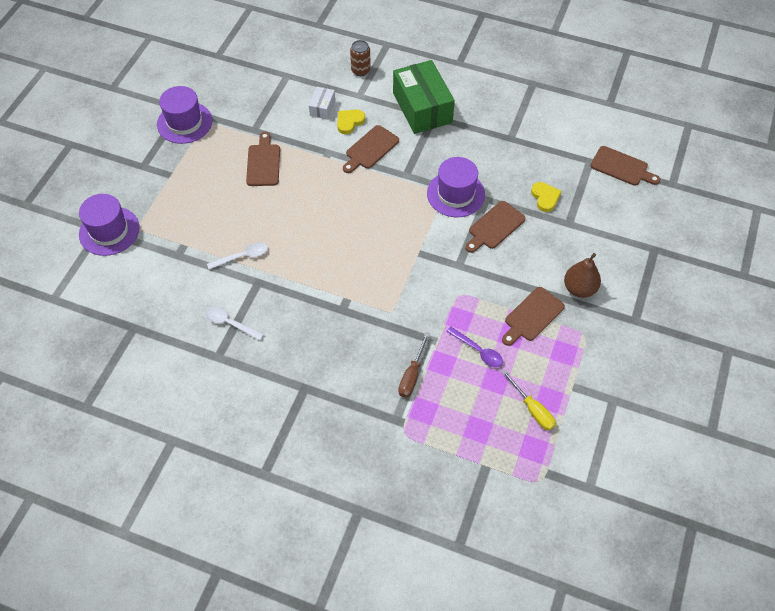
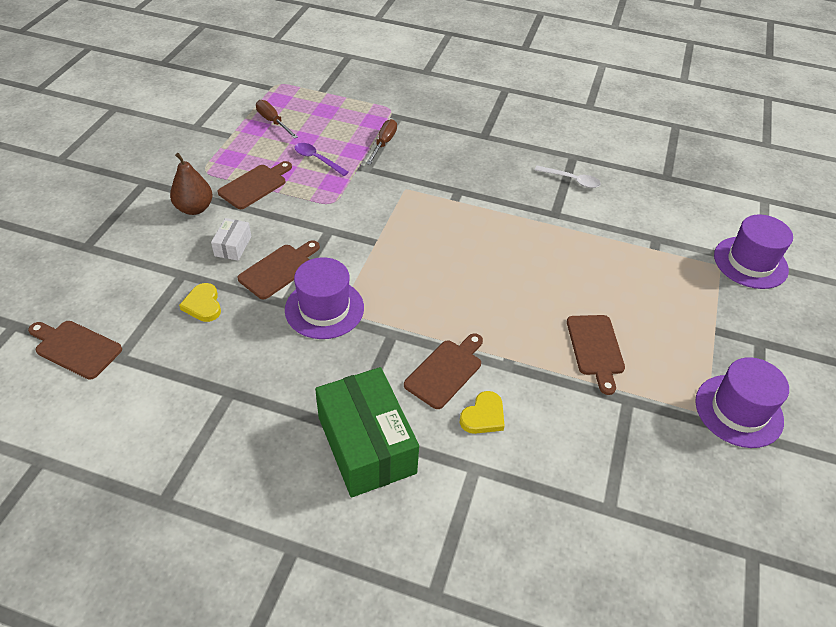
camera: 175 degrees right, 10 degrees down
(242, 256) = (581, 237): white spoon -> none
(322, 108) = (531, 442): white box -> white box (233, 246)
(360, 70) = (478, 524): brown can -> none
(532, 409) = (273, 122): yellow screwdriver -> brown screwdriver

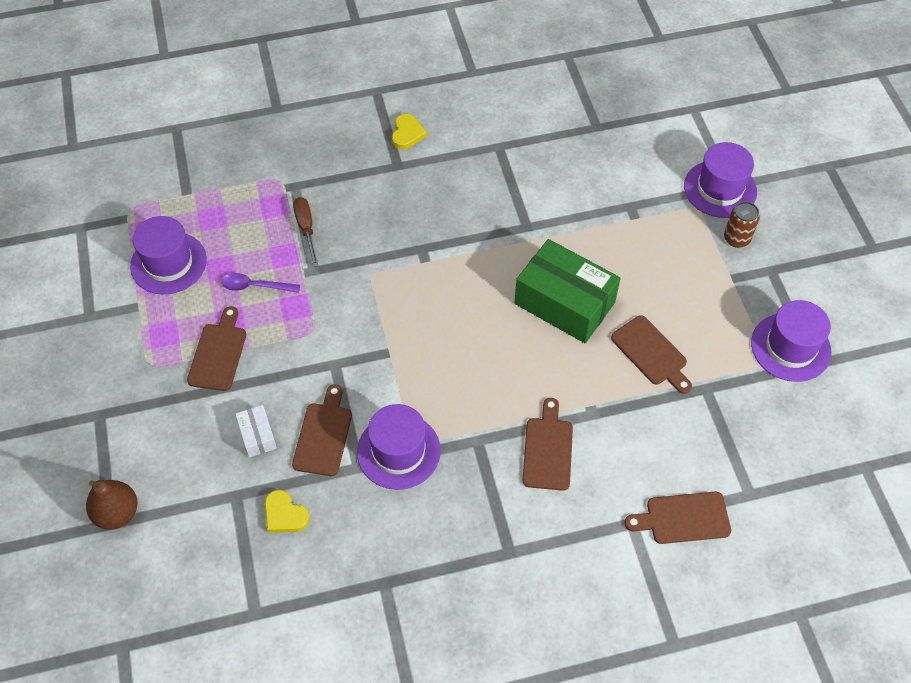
camera: 30 degrees left, 10 degrees up
(75, 348) = (205, 630): brown cutting board -> brown cutting board (683, 518)
(194, 208) = (181, 415): brown pear -> brown pear (117, 513)
(273, 122) = (168, 263): brown screwdriver -> purple hat
(366, 444) = (535, 557): green box -> green box (564, 303)
(483, 416) = (606, 473): yellow heart -> yellow heart (407, 134)
(571, 180) = (515, 177): white spoon -> none
(741, 304) = (736, 239): none -> brown can

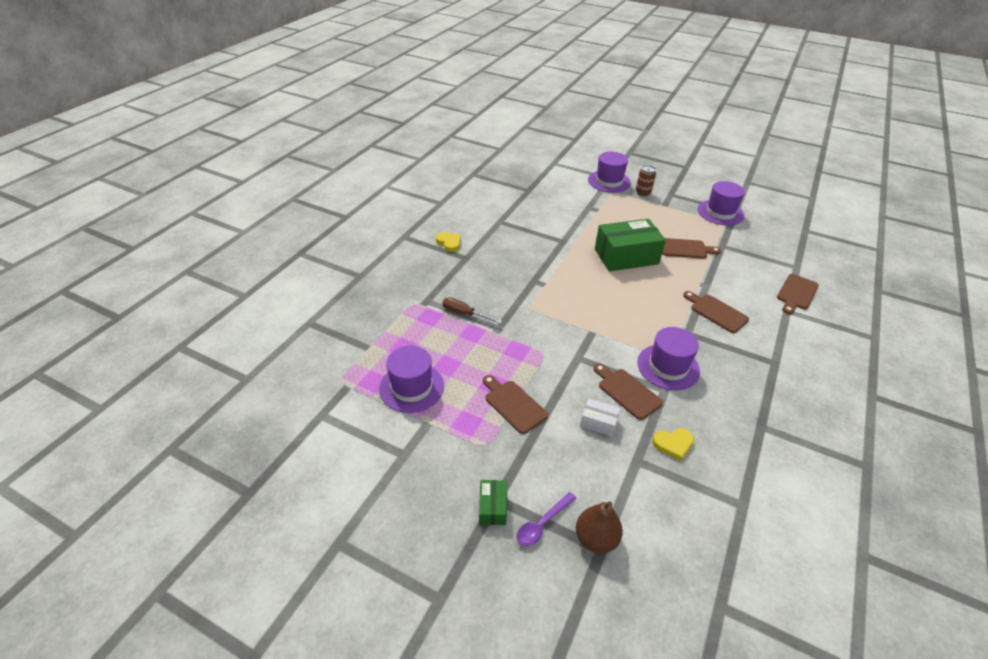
camera: 50 degrees left, 15 degrees down
(88, 417) = (492, 507): none -> green box
(255, 286) = (480, 358): purple spoon -> purple spoon (542, 524)

